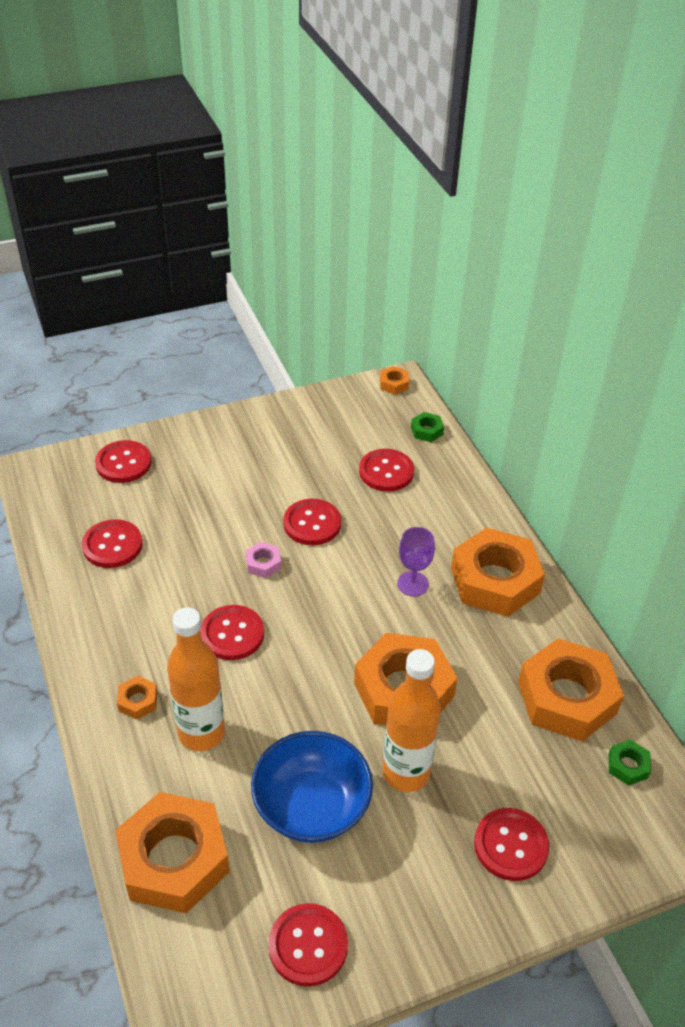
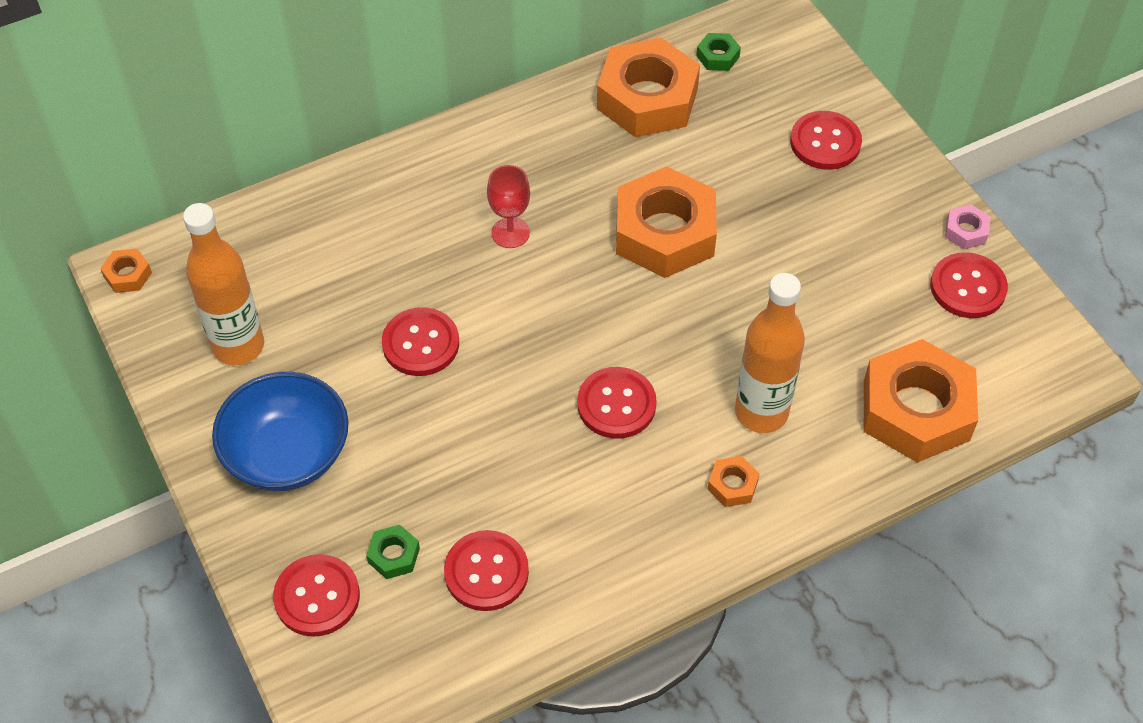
camera: 95 degrees left, 10 degrees up
(263, 563) = (497, 388): pink nut -> pink nut (965, 231)
(312, 806) = (825, 300): blue bowl -> blue bowl (287, 454)
(386, 472) = (316, 271): red button -> none
(406, 772) = (767, 225): orange bottle -> orange bottle (238, 346)
(413, 584) = (510, 233): purple goblet -> red goblet
(427, 431) = (231, 232): green nut -> green nut (394, 555)
(495, 581) = (495, 157): orange nut -> none

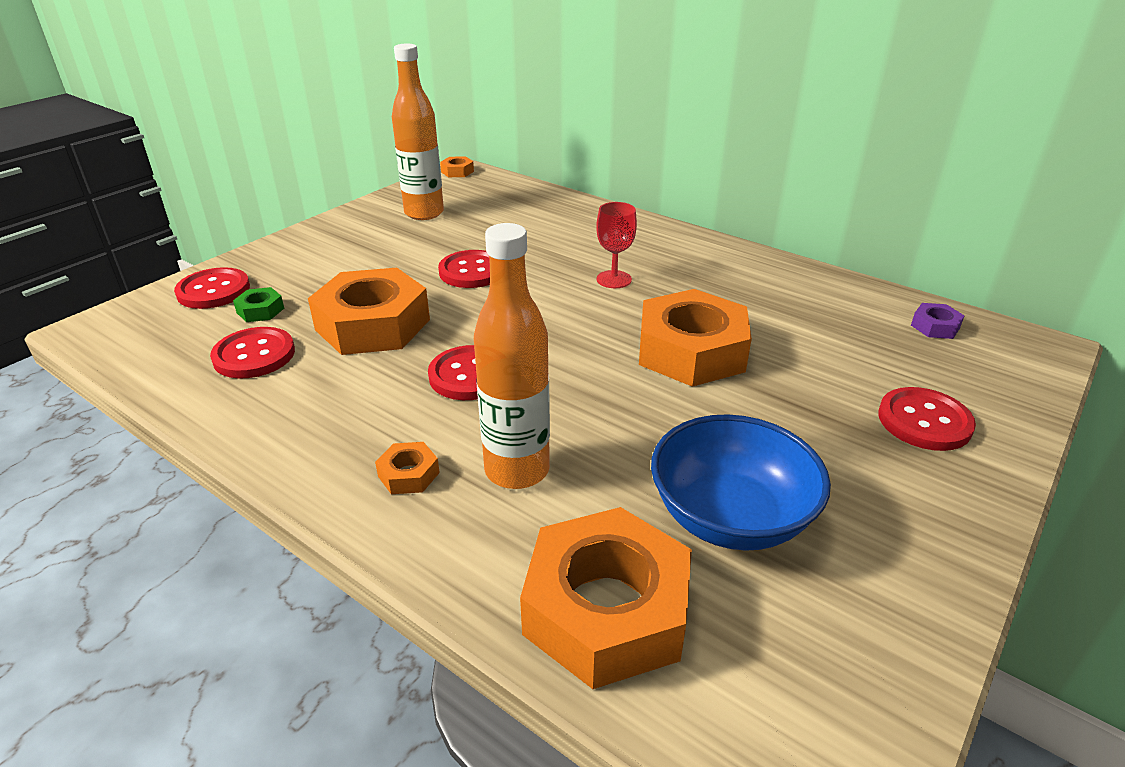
camera: 65 degrees right, 20 degrees down
(287, 454) = (340, 250): blue bowl -> blue bowl (730, 517)
(647, 98) = (832, 304): orange nut -> orange nut (372, 325)
(718, 56) = (935, 327): green nut -> purple nut
(965, 231) = (943, 583): pink nut -> none
(967, 287) = (853, 611): red button -> none

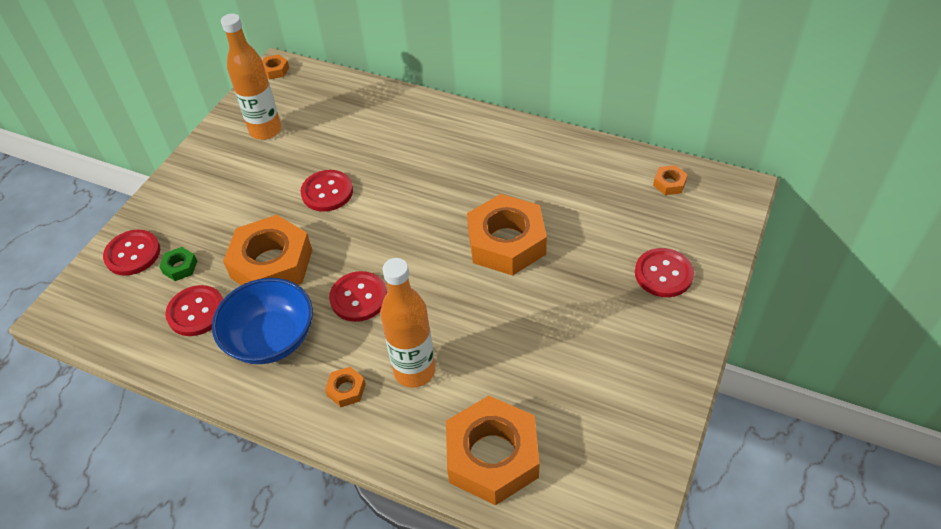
camera: 10 degrees left, 15 degrees up
(614, 279) = (437, 179): red goblet -> none
(730, 517) = (552, 376): blue bowl -> blue bowl (271, 338)
(935, 327) = (669, 183): purple nut -> orange nut

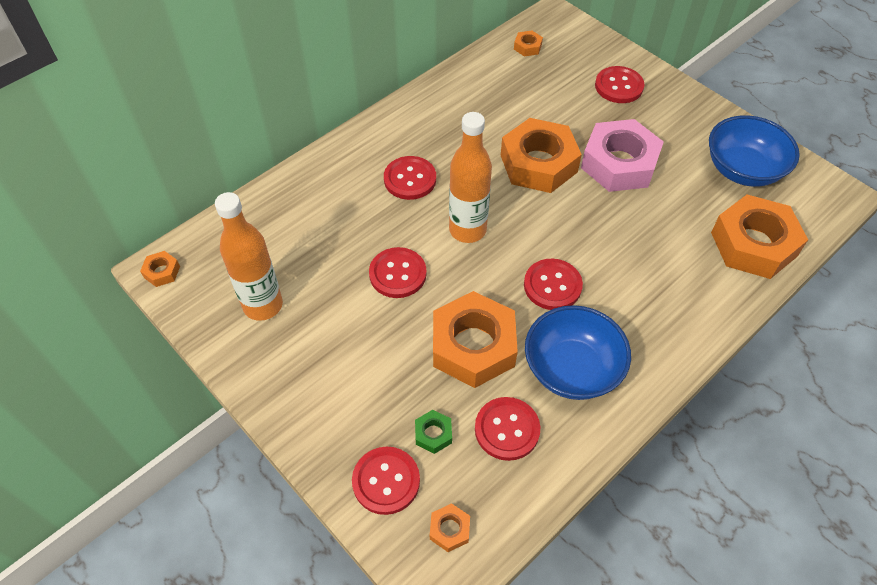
camera: 70 degrees left, 5 degrees up
(346, 390) = (655, 323): orange nut -> orange nut (449, 529)
(414, 371) = (653, 269): orange bottle -> orange bottle (467, 230)
(435, 163) = (410, 179): none -> red button
(544, 305) = (619, 163): none -> pink nut
(604, 422) = (742, 169): none -> blue bowl

